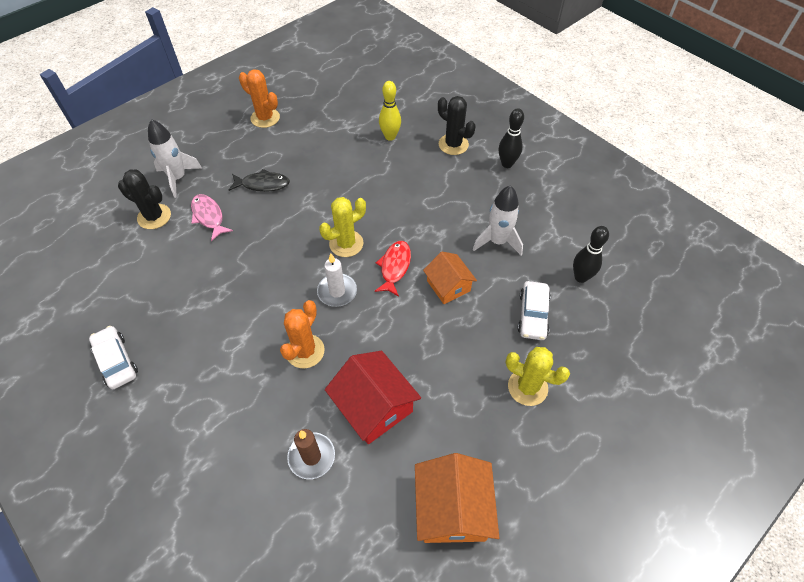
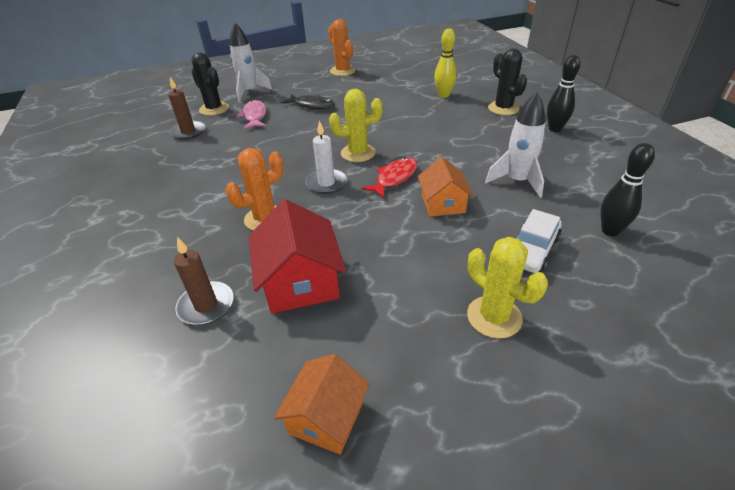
camera: 25 degrees right, 15 degrees down
(116, 361) = (107, 186): white car -> none
(150, 260) = (188, 132): none -> brown candle
(452, 509) = (326, 417): orange house -> orange house, size x0.65

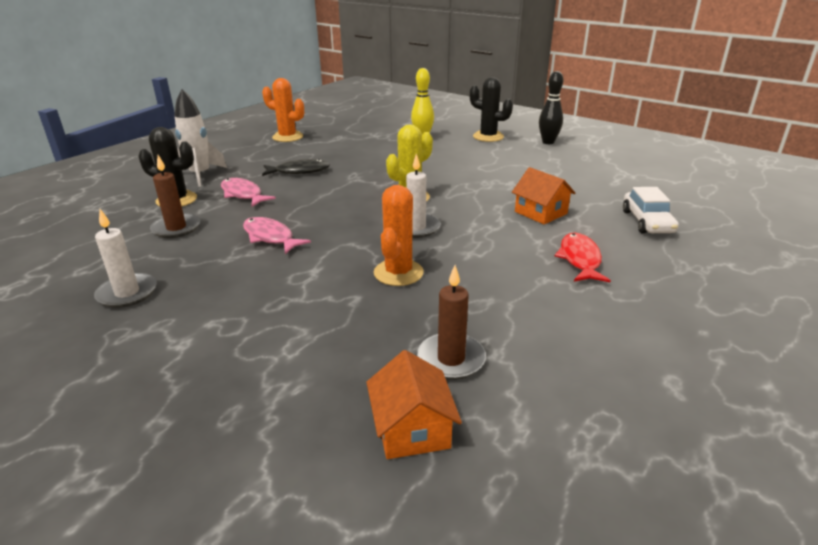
camera: 35 degrees left, 10 degrees down
(113, 172) = (127, 293): none -> white candle
(228, 158) = (270, 237): none -> pink fish
(300, 281) = (510, 306): red house -> none
(326, 417) = (676, 382): orange house -> orange house (412, 429)
(394, 178) = (473, 206): red fish -> red fish (580, 259)
(494, 317) = (685, 270): yellow cactus -> none
(517, 181) = (572, 182): white rocket -> none
(610, 231) = (676, 195): black bowling pin -> none

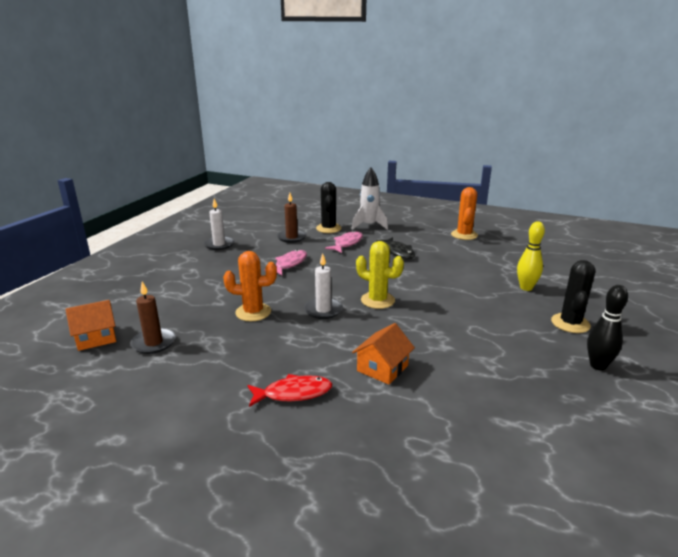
camera: 75 degrees right, 5 degrees down
(647, 222) = (396, 443): white car -> none

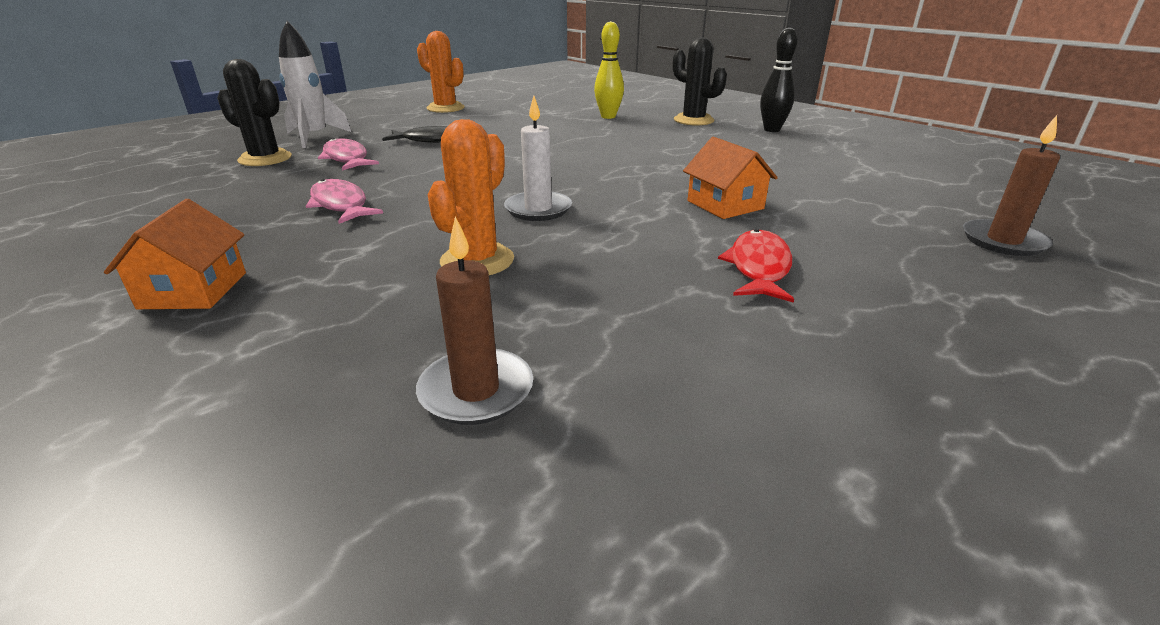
camera: 65 degrees left, 5 degrees up
(96, 338) = (334, 502): orange house -> orange house (193, 290)
(219, 244) = (109, 252): white candle -> none
(291, 237) = (237, 187): brown candle -> brown candle (1003, 241)
(377, 300) = (552, 175): yellow cactus -> none

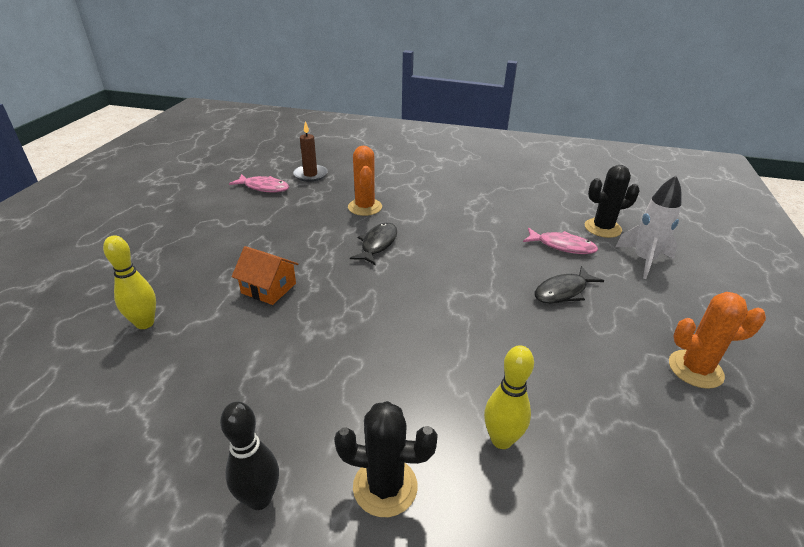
camera: 145 degrees right, 5 degrees up
(193, 290) = (440, 170): orange house -> none
(340, 205) = (477, 213): pink fish -> pink fish (264, 187)
(538, 209) = (377, 244): white candle -> black fish
(758, 267) = (236, 242): red fish -> none
(892, 212) = (145, 323): none -> yellow bowling pin
(1003, 241) = (79, 313): brown candle -> none

